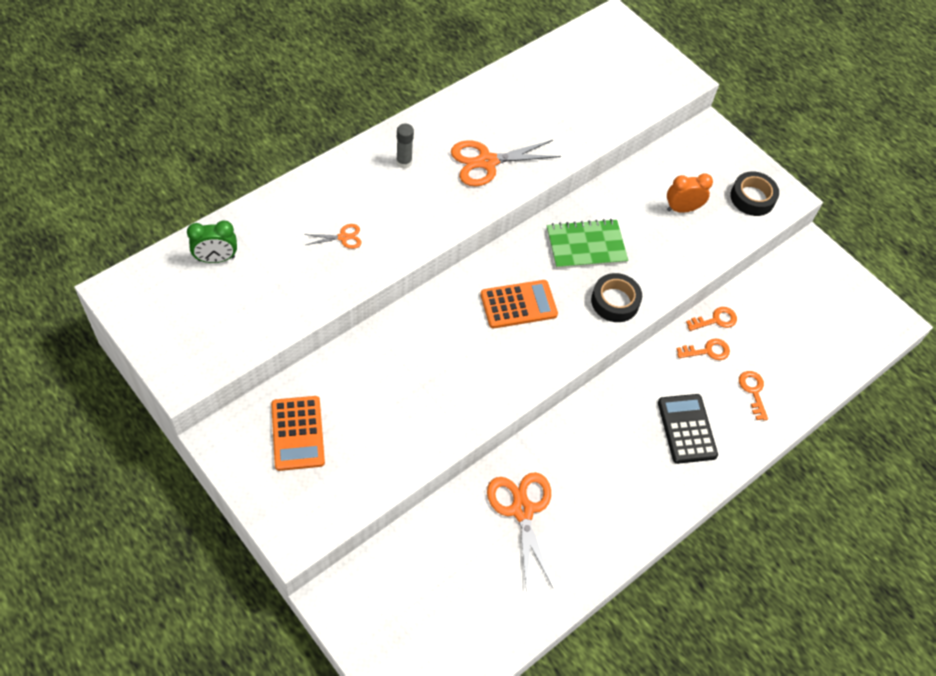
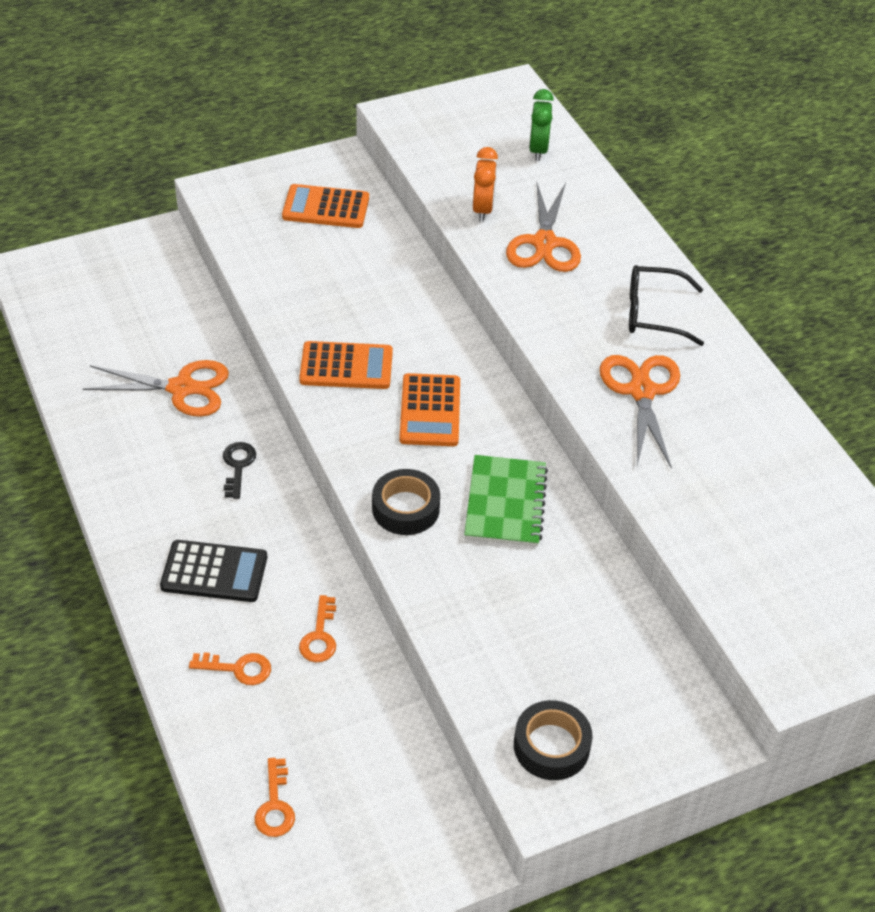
camera: 110 degrees right, 10 degrees down
(343, 237) = (544, 243): orange scissors -> orange scissors, size x2.03
(404, 162) = (653, 313): grey glue stick -> black glasses
(492, 369) = (346, 366): none -> orange calculator
(587, 443) = (238, 466): none -> black key
(682, 209) = (548, 639): orange clock -> orange clock (483, 209)
(715, 320) = (366, 664): orange key -> orange key (275, 805)

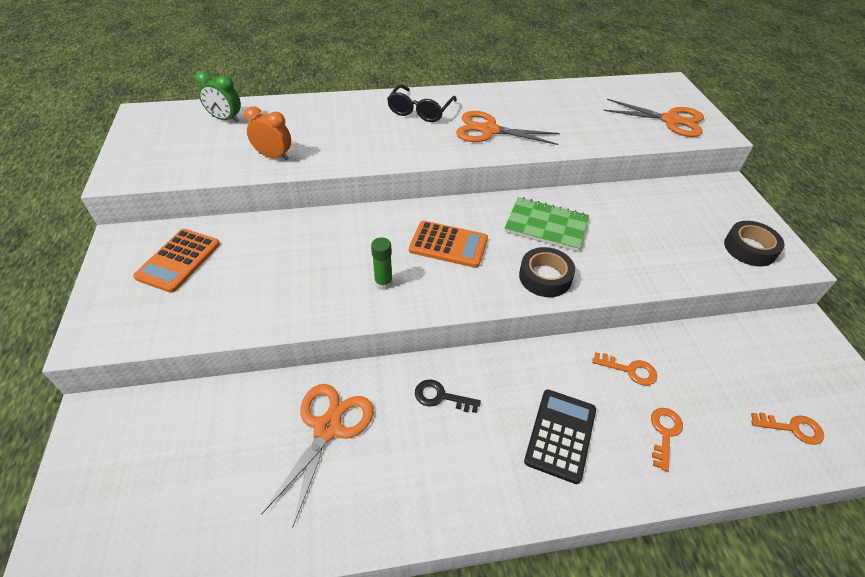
camera: 75 degrees left, 0 degrees up
(346, 366) = (383, 283): orange calculator -> green glue stick
(544, 243) = (329, 137): orange scissors -> orange scissors (671, 120)

